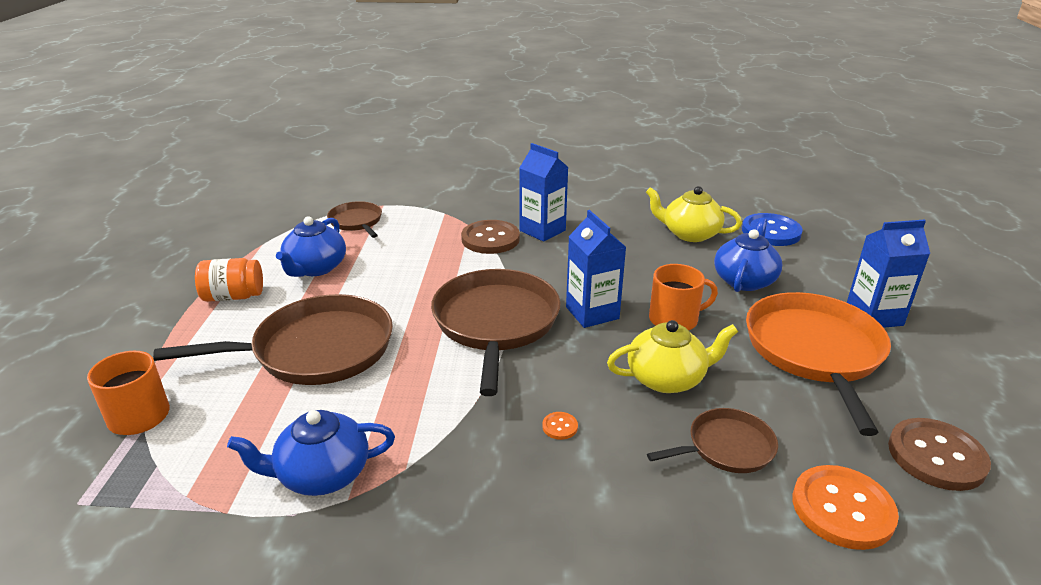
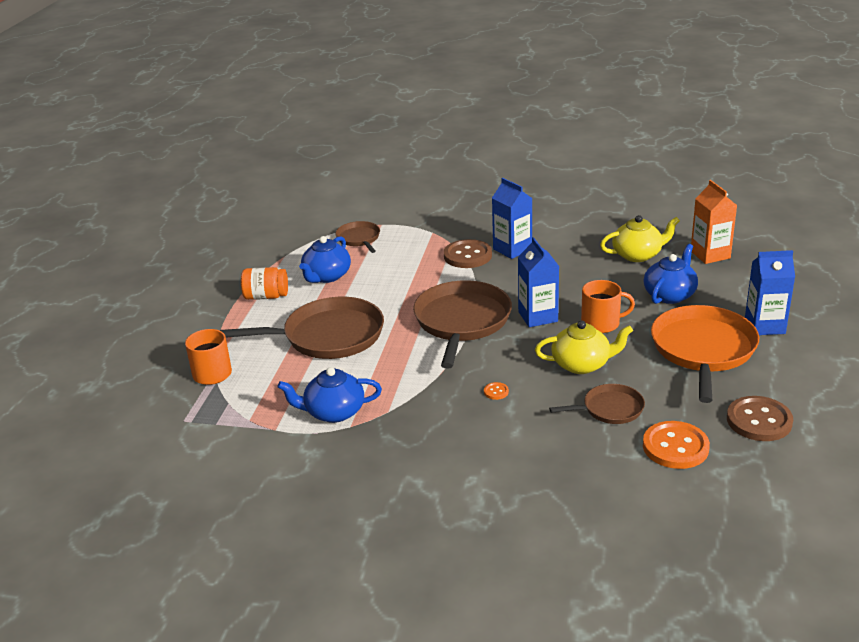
camera: 10 degrees right, 0 degrees up
(689, 234) = (638, 255): yellow teapot -> yellow teapot turned 135 degrees clockwise
(771, 232) = (710, 254): blue button -> orange carton

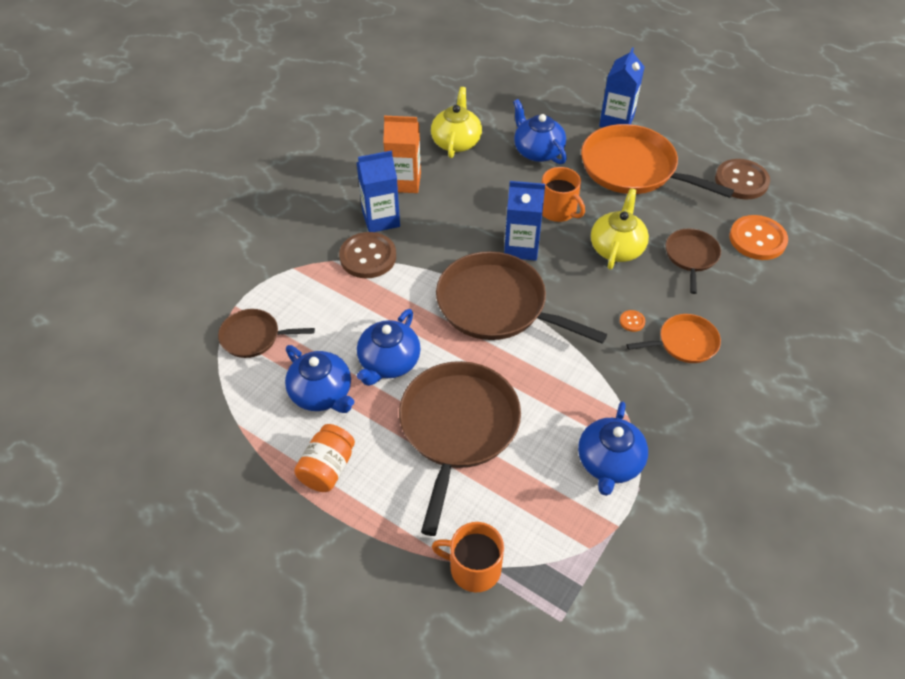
camera: 70 degrees left, 20 degrees up
(371, 292) = (388, 362): none -> blue teapot
(492, 426) = (684, 343): none -> orange pan
(601, 323) = (558, 210): orange mug -> orange mug turned 120 degrees clockwise
(710, 254) = (487, 101): orange carton -> orange carton (404, 182)

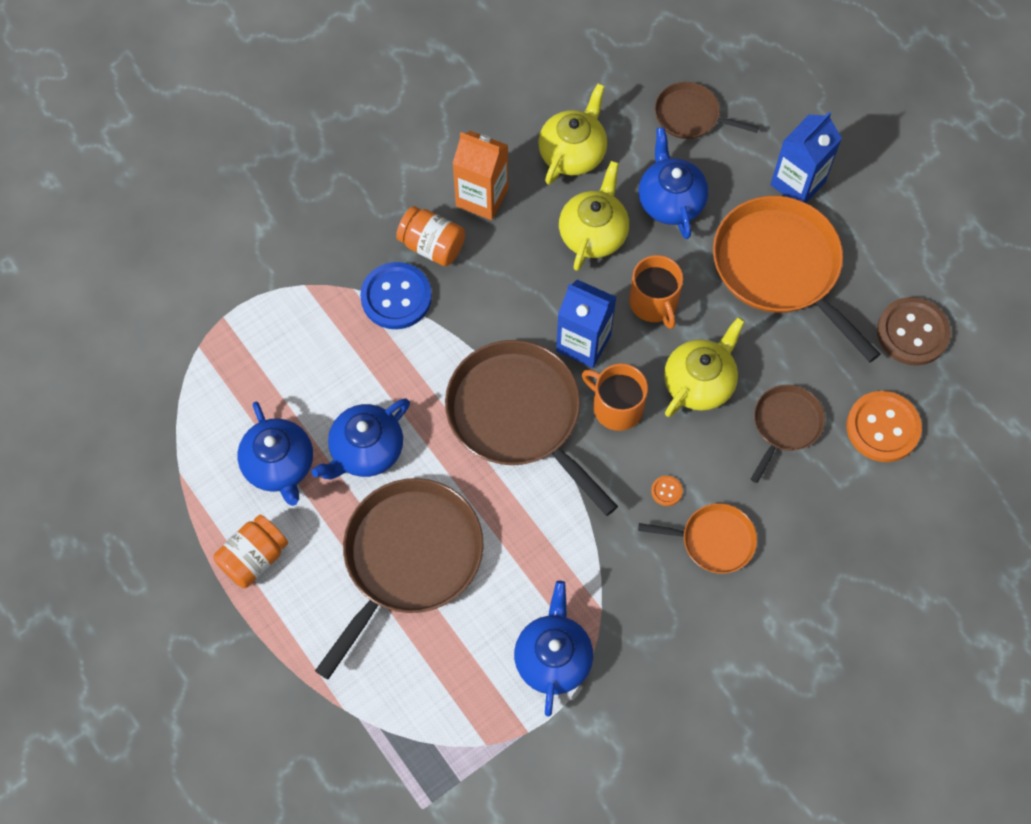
camera: 20 degrees right, 15 degrees up
(254, 337) = (230, 366): brown pan -> brown pan (690, 116)
(368, 257) = (396, 297): brown button -> blue button
(381, 219) = (432, 246): blue carton -> orange jar
(474, 568) = (360, 722): orange mug -> orange mug (616, 407)
(494, 182) = (593, 233): none -> yellow teapot
(609, 462) = (553, 658): blue teapot -> blue teapot turned 150 degrees clockwise

